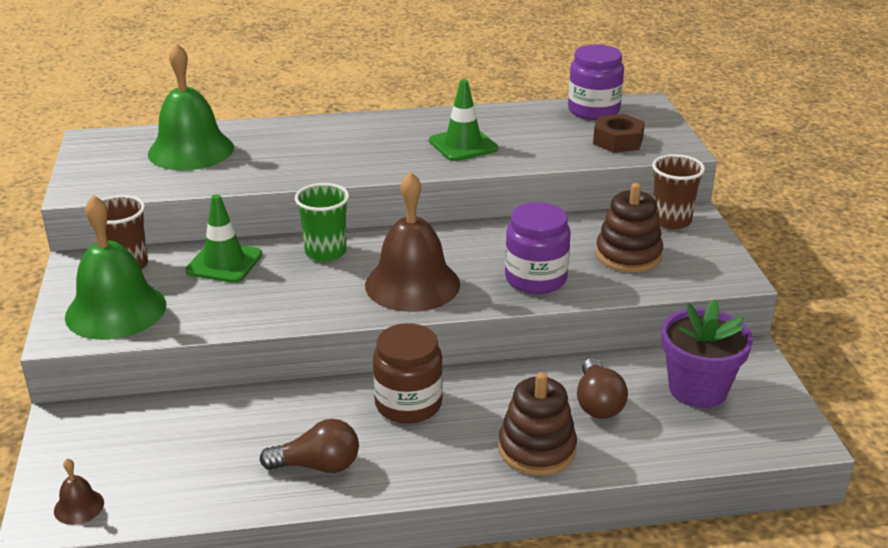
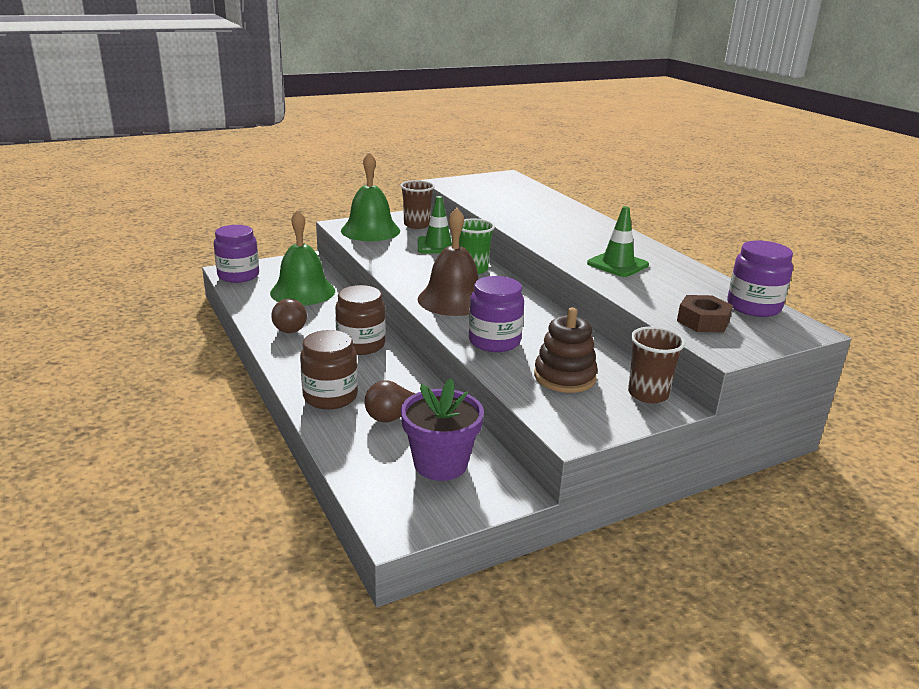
camera: 70 degrees right, 5 degrees down
(79, 506) = (238, 275): brown bell -> purple jar
(191, 150) = (518, 196): green bell -> green bell (302, 291)
(537, 449) = (330, 396): brown stacking toy -> brown jar

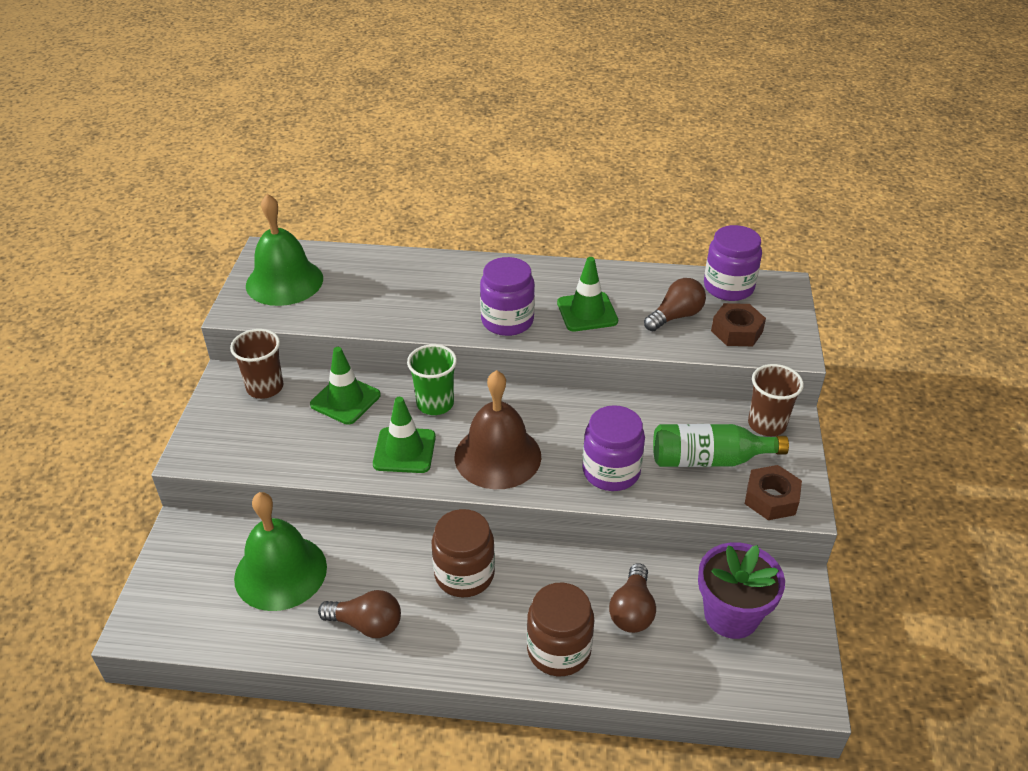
camera: 55 degrees left, 15 degrees up
(238, 275) = (167, 622): purple jar -> purple jar (507, 321)
(370, 230) = (241, 436): green bell -> green bell (284, 281)
(418, 272) = (404, 450): none -> green traffic cone
(560, 416) = (771, 498): none -> brown nut
(564, 377) = (708, 459): brown stacking toy -> green bottle
(674, 294) = (675, 316): none -> brown light bulb

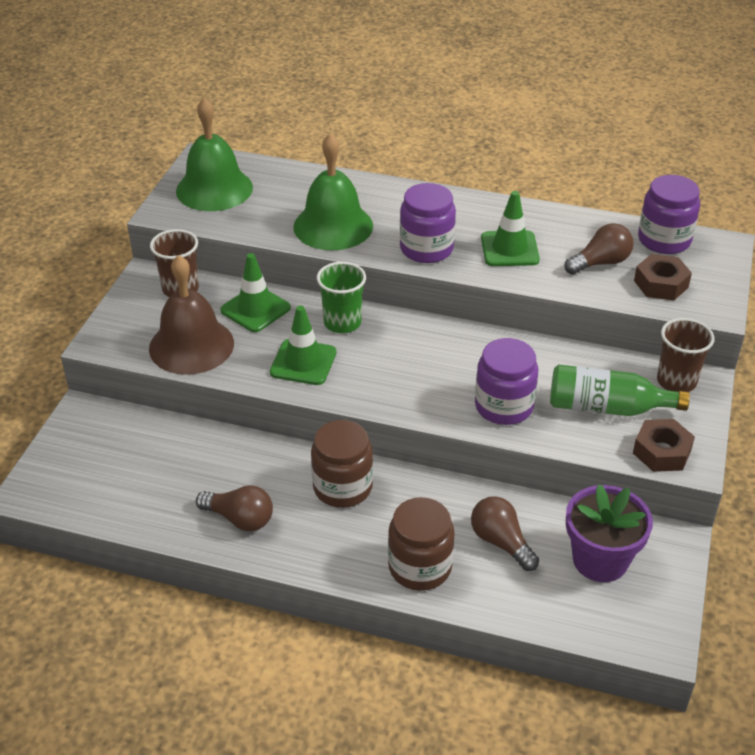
camera: 10 degrees right, 0 degrees up
(280, 572) = (167, 462): green bell -> green bell (333, 226)
(497, 456) = (393, 378): brown bell -> brown bell (191, 345)
(632, 610) = (501, 542): brown light bulb -> brown light bulb turned 120 degrees clockwise

